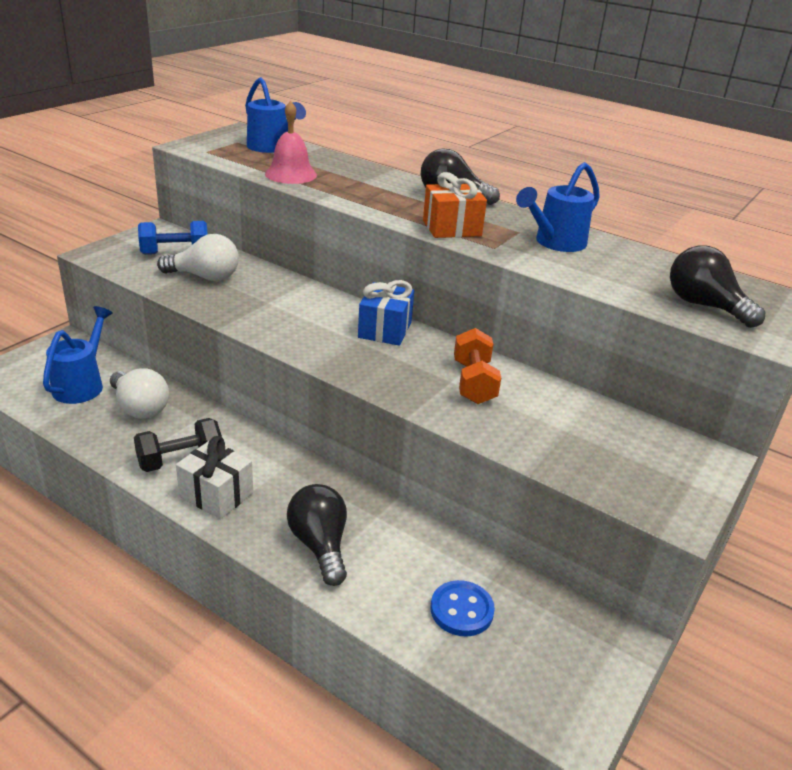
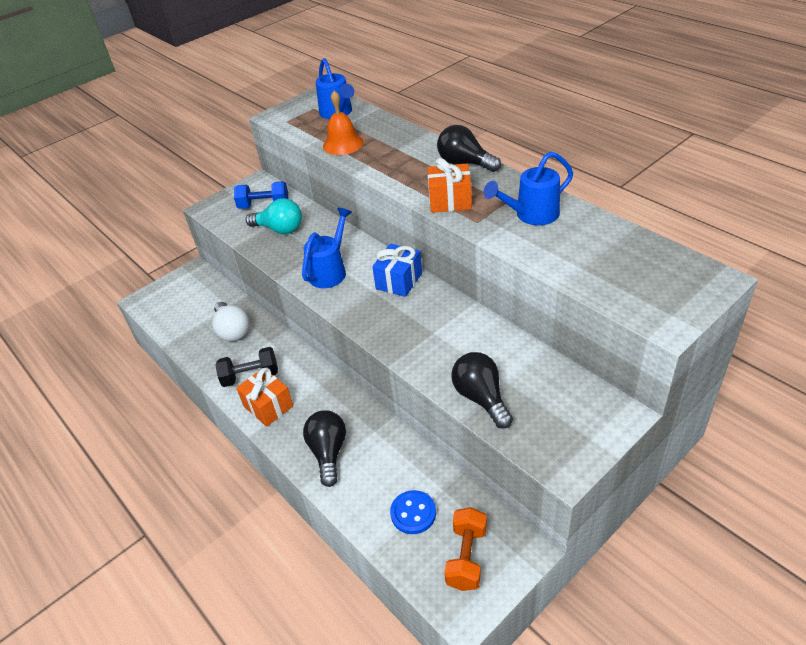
camera: 20 degrees right, 10 degrees up
(82, 385) = (198, 309): blue watering can -> blue watering can (330, 271)
(205, 277) = (279, 229): white light bulb -> turquoise light bulb
(216, 494) = (268, 406): white gift -> orange gift
(291, 174) = (343, 144): pink bell -> orange bell
(473, 382) = (451, 334): orange dumbbell -> orange dumbbell (466, 557)
(704, 306) = (631, 286): black light bulb -> black light bulb (481, 398)

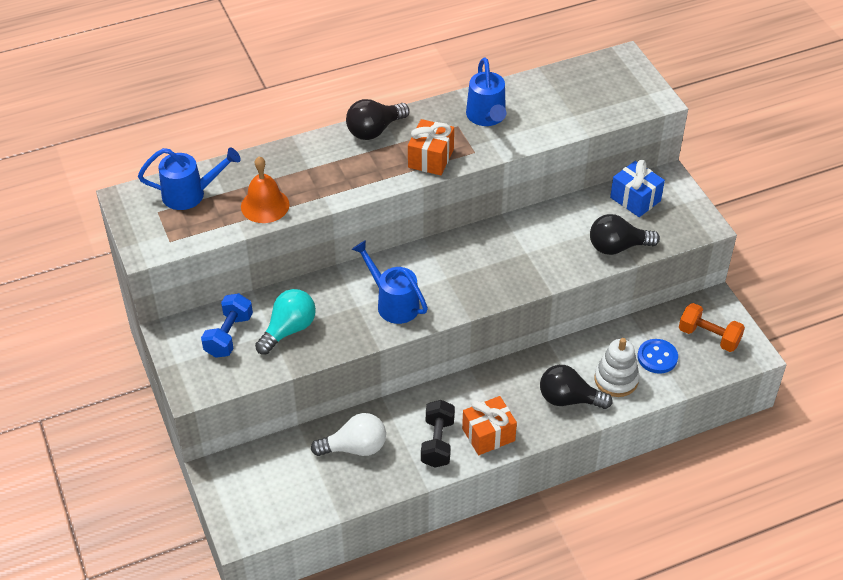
camera: 75 degrees left, 5 degrees up
(368, 484) = (616, 379): none -> white stacking toy
(399, 281) = (442, 256): blue gift -> blue gift (635, 199)

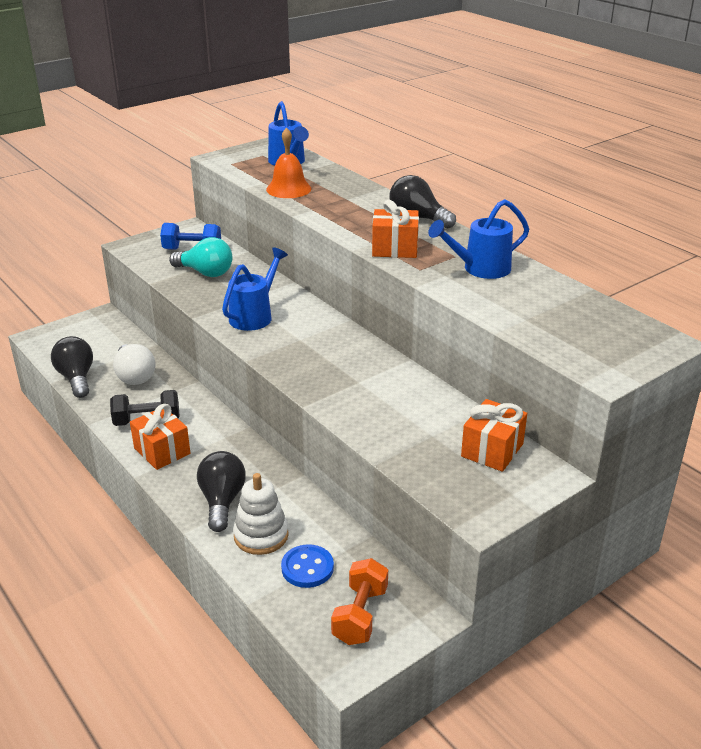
camera: 75 degrees right, 15 degrees down
(617, 247) = (399, 445): black light bulb -> black light bulb (76, 378)
(635, 199) = (492, 450): blue gift -> orange gift

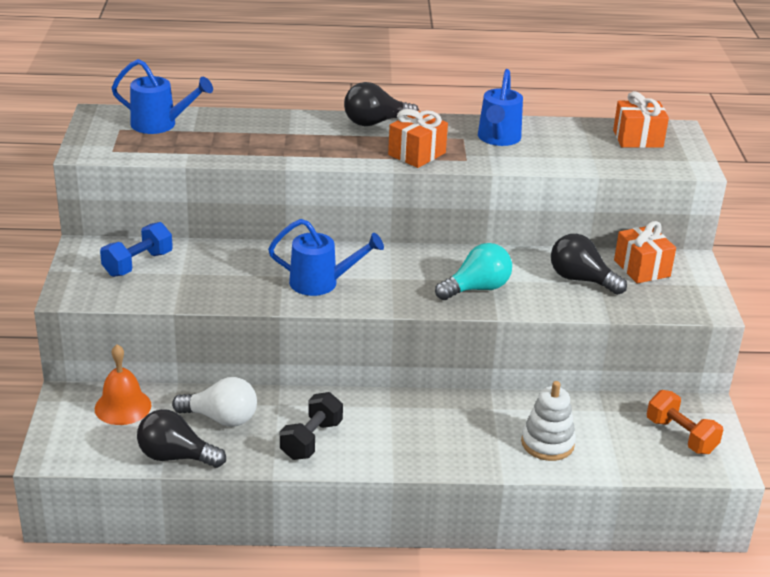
camera: 55 degrees left, 0 degrees up
(162, 451) = (371, 449): orange gift -> orange gift (637, 138)
(205, 273) = (199, 275): turquoise light bulb -> turquoise light bulb (477, 289)
(222, 501) = (482, 445): black light bulb -> black light bulb (581, 280)
(254, 316) = (321, 283): blue watering can -> blue watering can turned 120 degrees clockwise
(288, 189) = (224, 148): orange bell -> orange bell (123, 406)
(307, 568) = (608, 437): blue button -> none

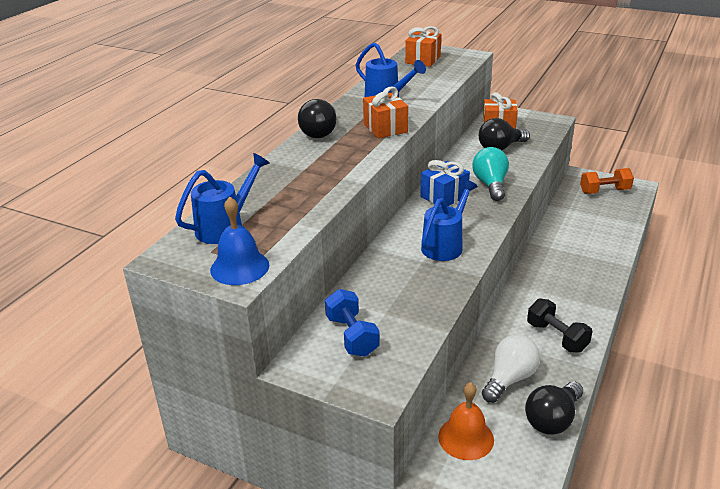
camera: 60 degrees left, 0 degrees up
(103, 146) = (239, 267): none -> blue bell
(423, 263) = (444, 196): none -> blue gift
(547, 443) = (596, 237): white stacking toy -> none

